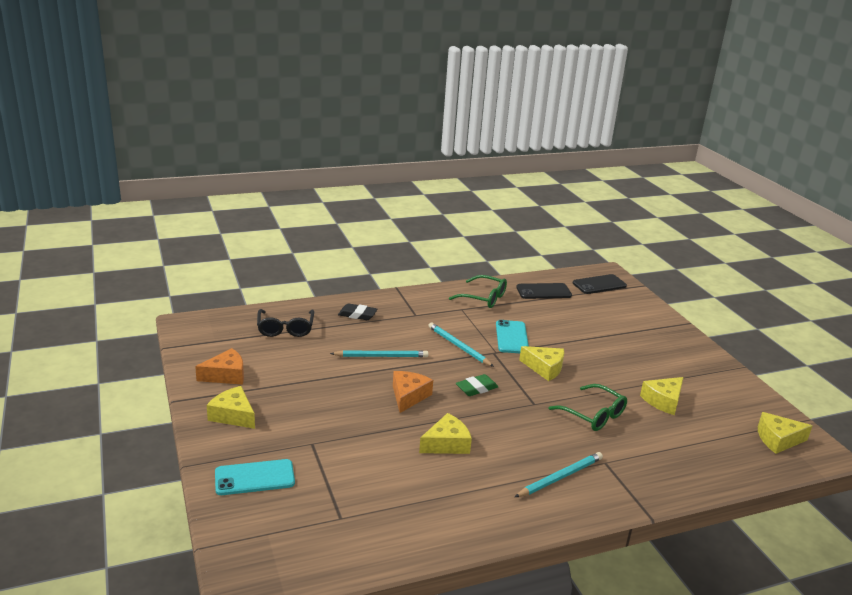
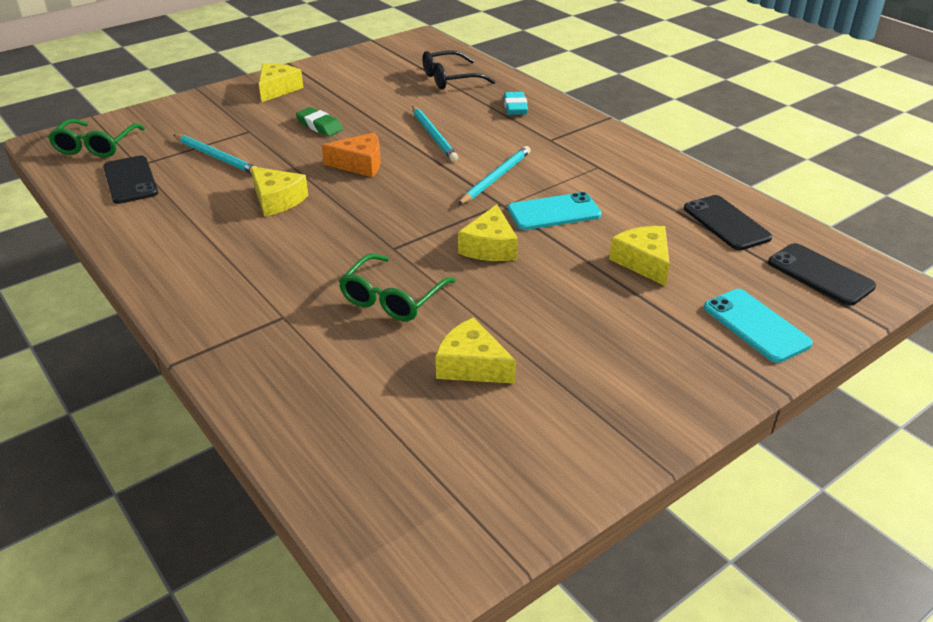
camera: 75 degrees right, 10 degrees up
(226, 375) = (342, 72): orange cheese -> none
(254, 478) = (187, 117): turquoise phone -> turquoise phone (756, 325)
(357, 315) = (515, 107): black eraser -> turquoise eraser
(370, 524) = (130, 180): none -> black phone
(476, 388) = (403, 203): green eraser -> green eraser (319, 126)
(483, 298) = (647, 177): green glasses -> green glasses (96, 146)
(560, 477) = (238, 283): turquoise pencil -> turquoise pencil (216, 157)
(778, 440) = (424, 512): yellow cheese -> yellow cheese (643, 262)

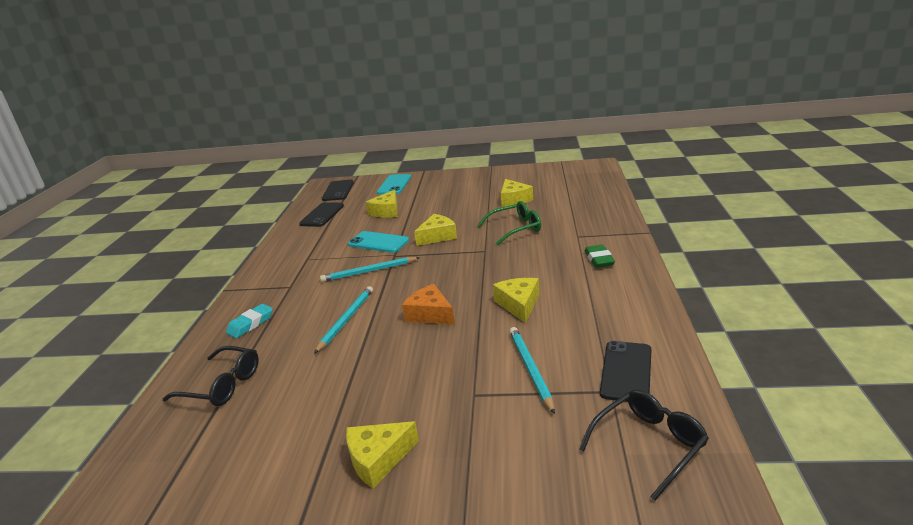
camera: 135 degrees left, 10 degrees down
(96, 146) = (649, 445): green glasses -> black glasses
(319, 126) = (408, 371): green eraser -> green eraser (599, 259)

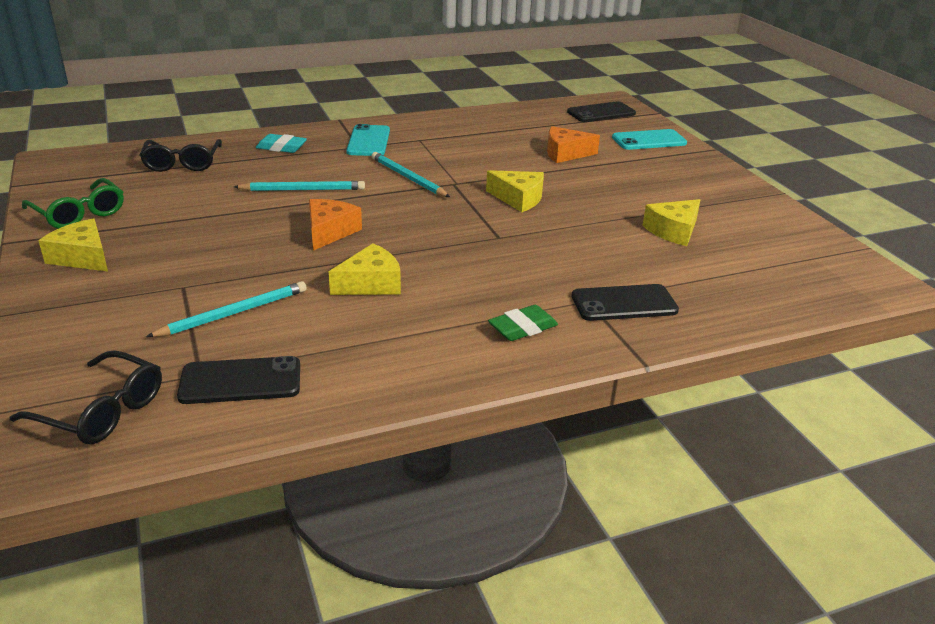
camera: 60 degrees right, 5 degrees up
(322, 215) = (529, 121): black phone -> black phone (624, 303)
(378, 242) = (480, 167): turquoise phone -> turquoise phone (368, 141)
(386, 211) = (565, 153): yellow cheese -> orange cheese
(515, 229) = (577, 248): green glasses -> green glasses (79, 213)

